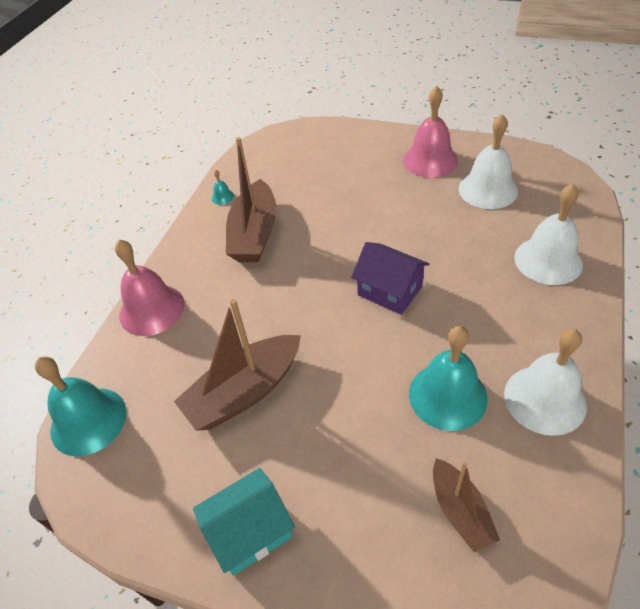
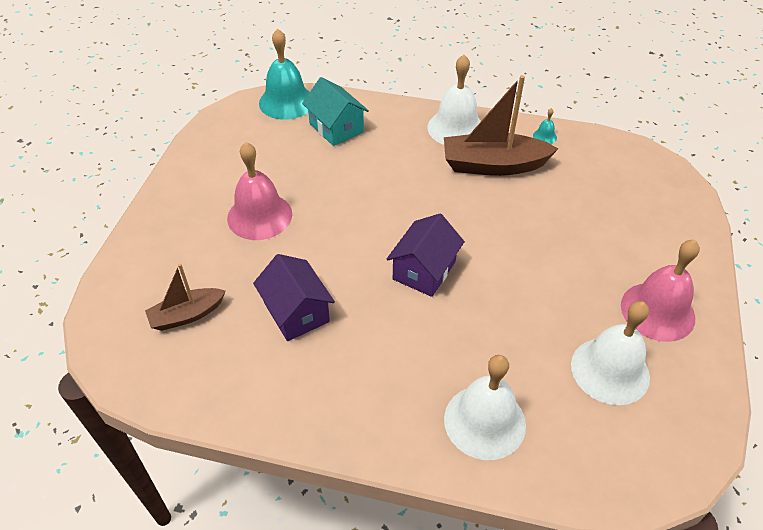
camera: 80 degrees right, 0 degrees up
(152, 309) = (392, 114): pink bell -> pink bell (259, 216)
(244, 392) = (307, 179): brown boat -> none
(250, 531) = (191, 194): turquoise house -> turquoise house (336, 128)
(447, 395) = (296, 312): turquoise bell -> purple house
(544, 399) = (288, 389): white bell -> white bell (456, 128)

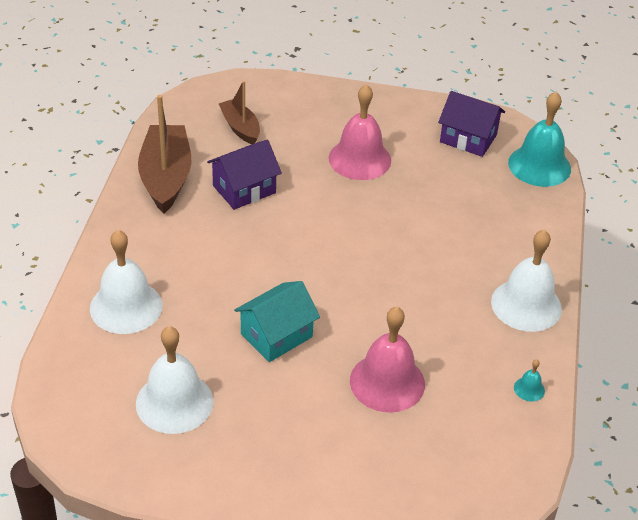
camera: 85 degrees right, 5 degrees down
(336, 128) = (503, 205): turquoise house -> turquoise house (276, 335)
(424, 270) = (297, 272): purple house -> purple house (468, 138)
(493, 165) = (464, 335): brown boat -> brown boat (166, 177)
(657, 311) = (248, 455): pink bell -> pink bell (387, 382)

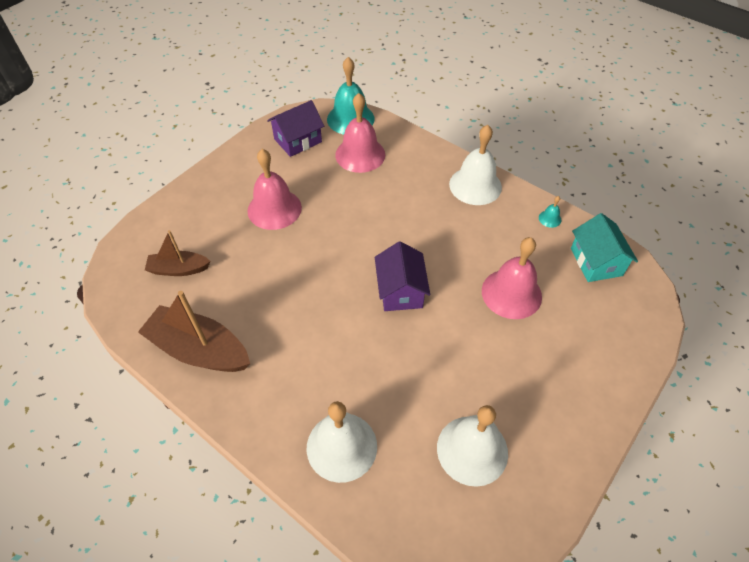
camera: 60 degrees left, 10 degrees up
(244, 189) = (255, 297): purple house -> purple house (400, 291)
(276, 335) = (432, 344): turquoise house -> turquoise house (596, 262)
(490, 193) = (360, 154): none -> pink bell

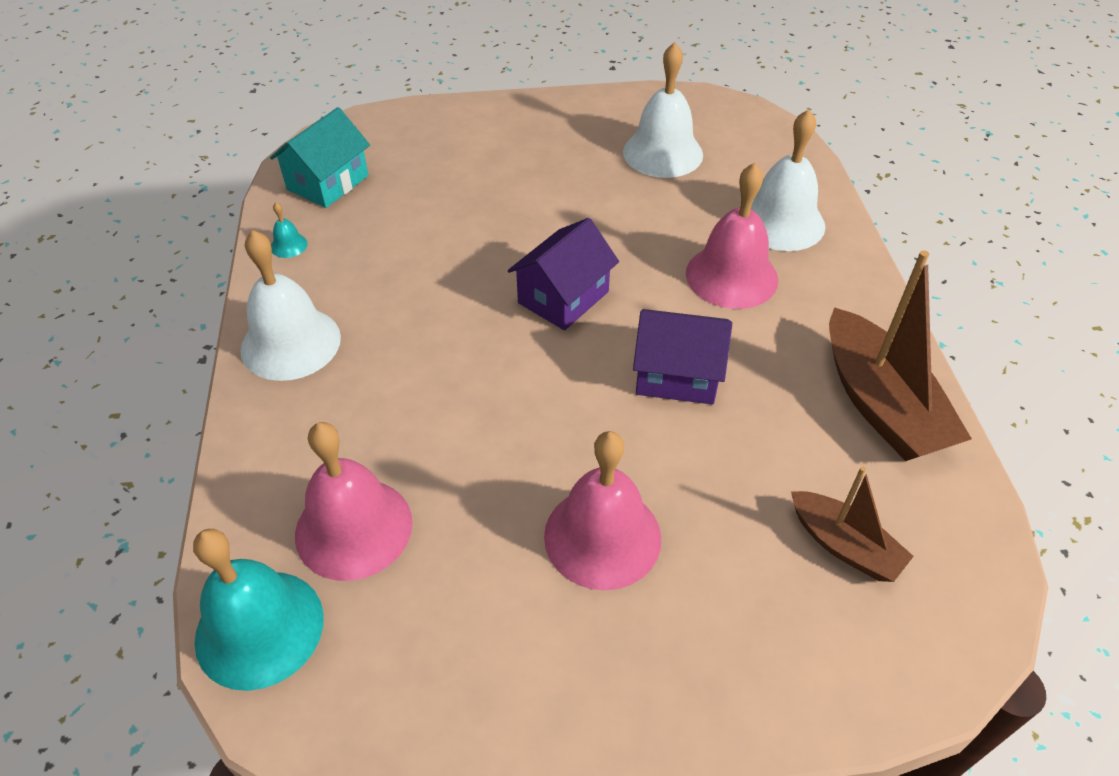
camera: 135 degrees left, 5 degrees down
(298, 140) = (410, 662): purple house -> purple house (677, 375)
(511, 293) = (453, 216): pink bell -> pink bell (731, 276)

